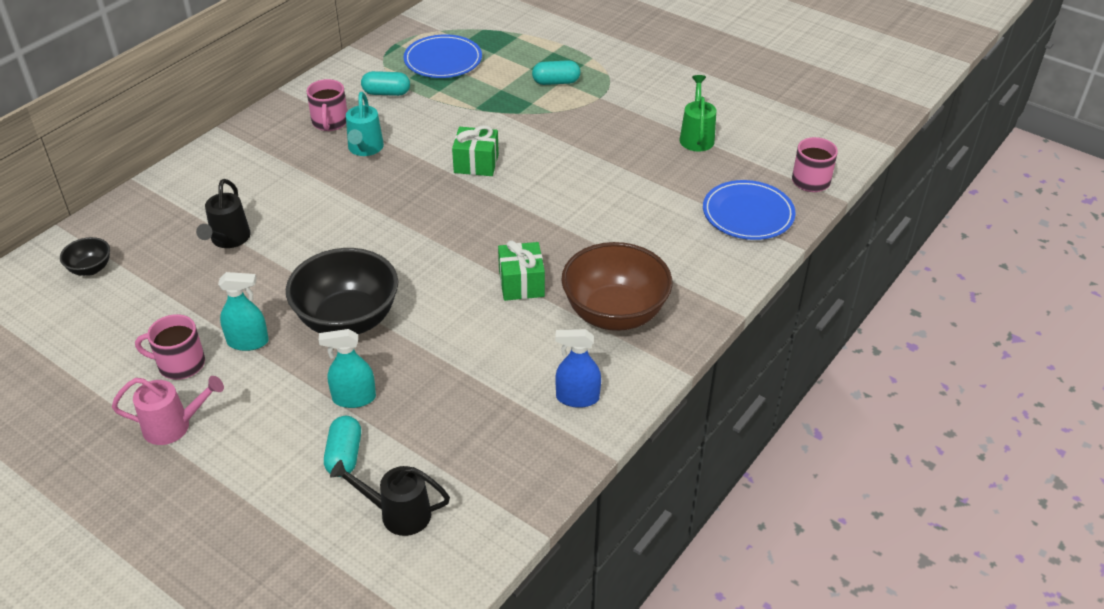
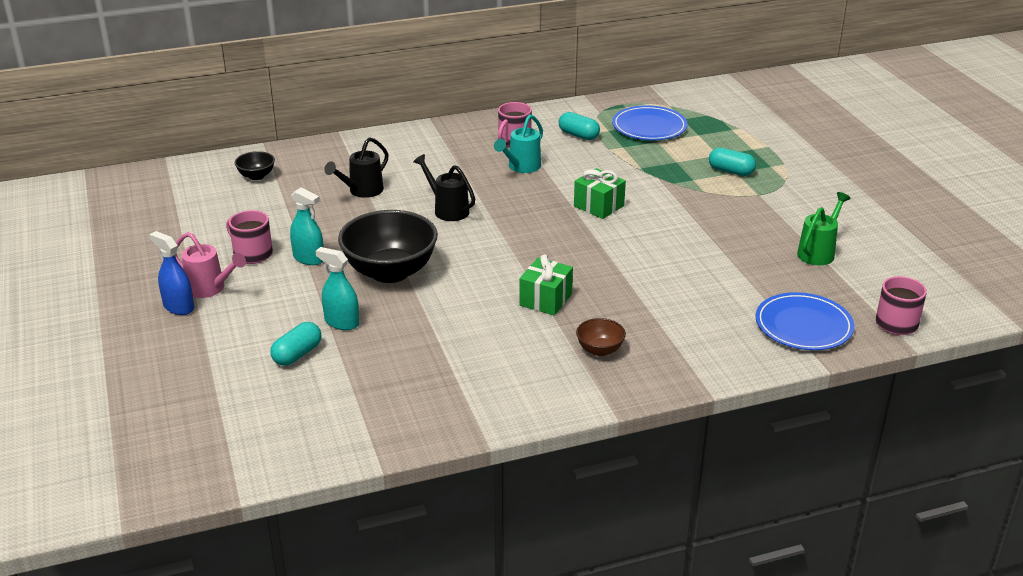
camera: 35 degrees right, 10 degrees down
(398, 513) = (294, 406): black watering can -> black watering can (447, 210)
(577, 398) = (505, 393): blue spray bottle -> blue spray bottle (178, 307)
(614, 313) = (600, 350): brown bowl -> brown bowl, size x0.46

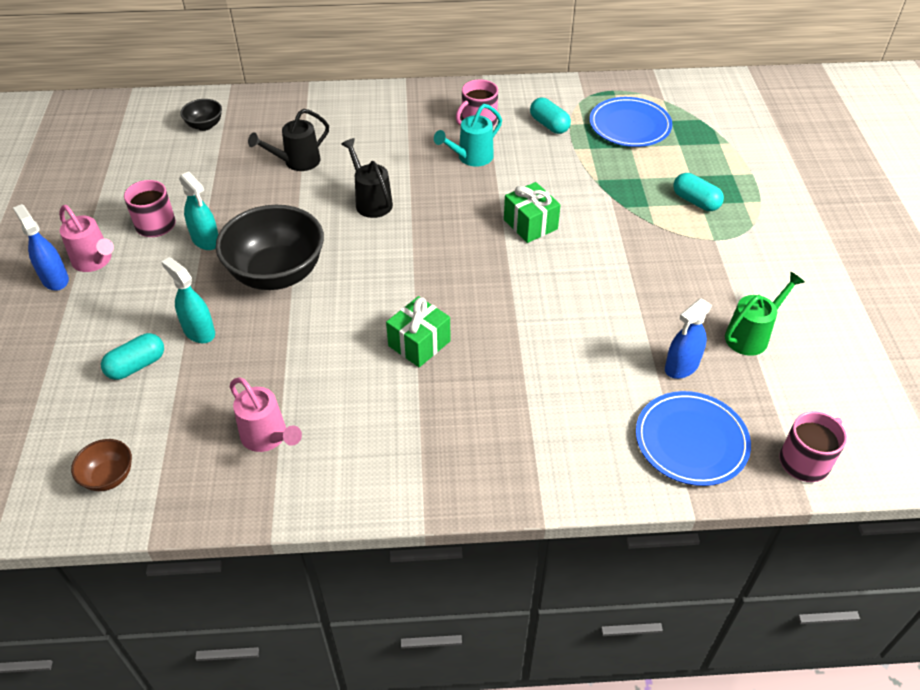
camera: 15 degrees right, 15 degrees up
(448, 382) = (268, 437): none -> pink watering can
(600, 350) = (447, 427): brown bowl -> brown bowl (109, 477)
(772, 280) = (681, 366): none -> blue spray bottle

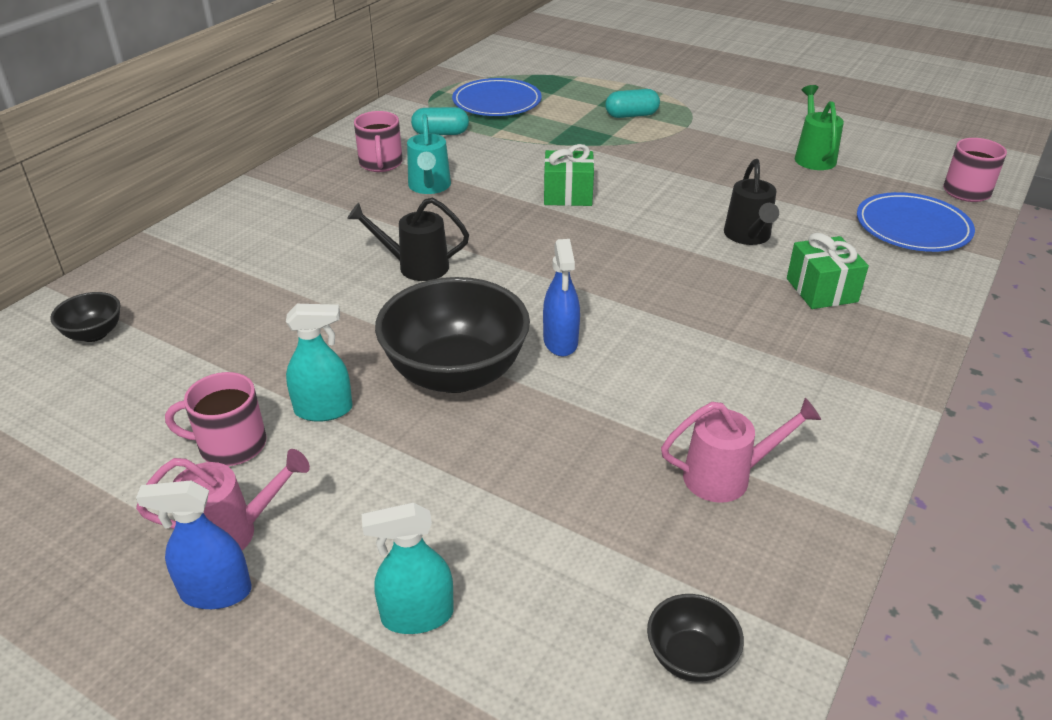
camera: 55 degrees left, 10 degrees down
(109, 477) = (690, 657): brown bowl -> black bowl
(137, 365) = (497, 556): turquoise capsule -> none
(199, 331) = (490, 474): turquoise spray bottle -> turquoise spray bottle (417, 615)
(297, 162) = (277, 290): black watering can -> black watering can (748, 237)
(419, 343) = (671, 317): green gift -> green gift (821, 290)
(681, 366) = (823, 198): blue spray bottle -> blue spray bottle (560, 342)

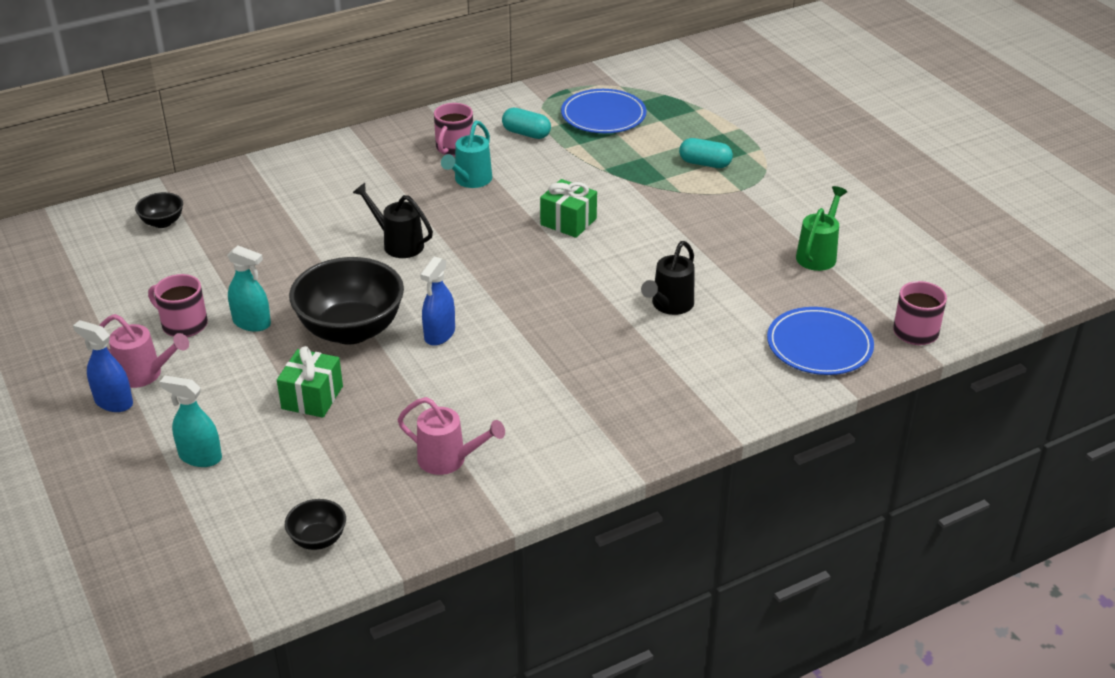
camera: 30 degrees right, 0 degrees up
(821, 290) = (672, 367): green gift -> green gift (312, 397)

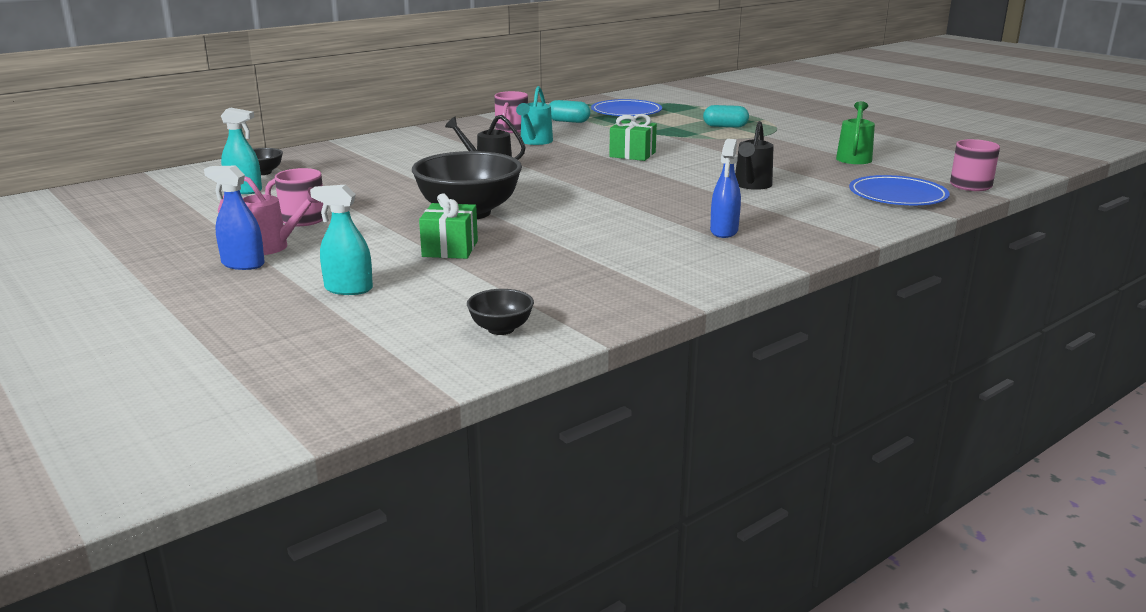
camera: 10 degrees left, 15 degrees down
(252, 323) = (370, 215): turquoise spray bottle -> turquoise spray bottle (244, 190)
(439, 334) = (555, 210): blue spray bottle -> blue spray bottle (724, 231)
(449, 460) = (608, 273): pink watering can -> none

